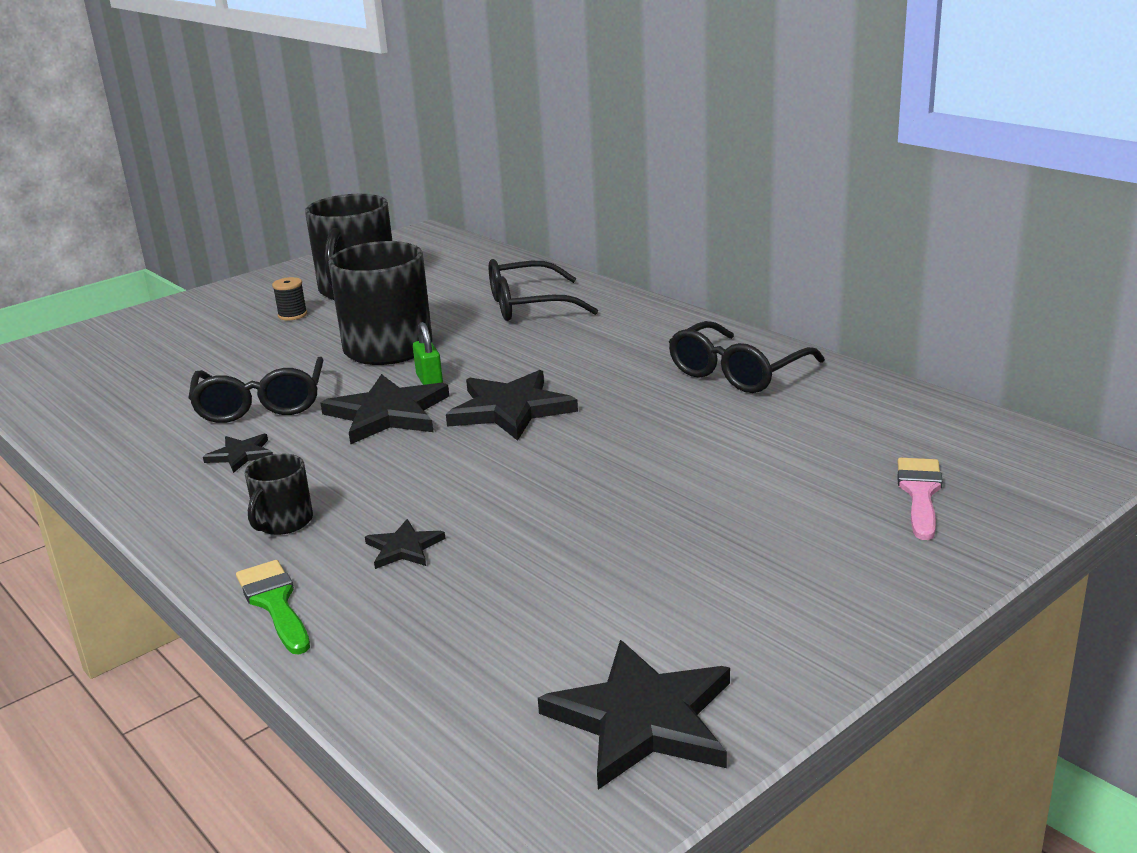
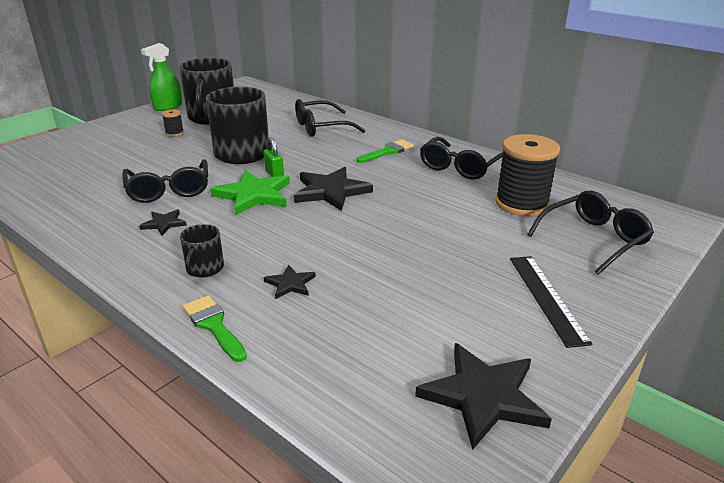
camera: 10 degrees left, 5 degrees up
(293, 272) = (168, 107): none -> green spray bottle
(387, 414) = (253, 195): black star -> green star
(625, 346) = (387, 151): none -> green brush
(800, 582) = (546, 298): none -> black ruler
(820, 434) = (521, 204): none -> black spool
(920, 493) = (593, 239): pink brush -> black glasses

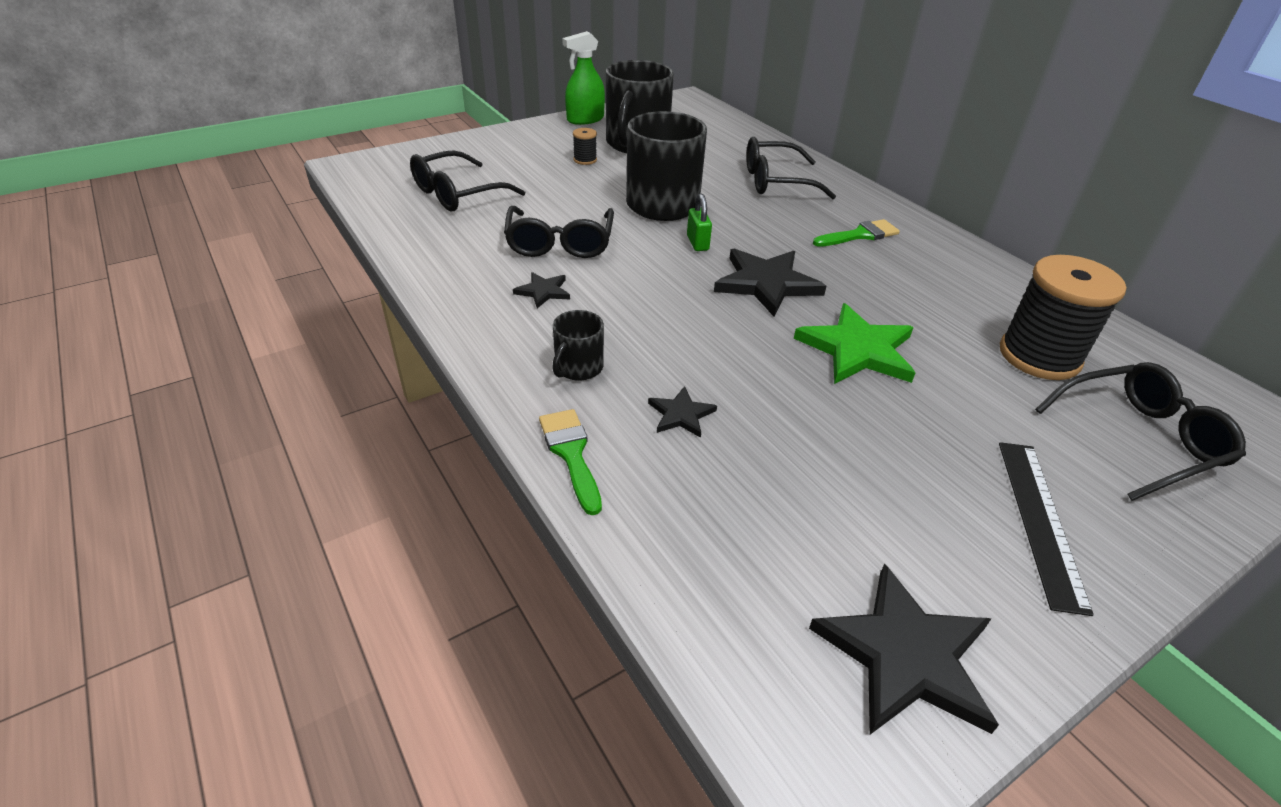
camera: 15 degrees right, 10 degrees up
(253, 195) = (663, 270): green star -> green star (857, 349)
(459, 167) = (959, 278): black glasses -> black glasses (457, 194)

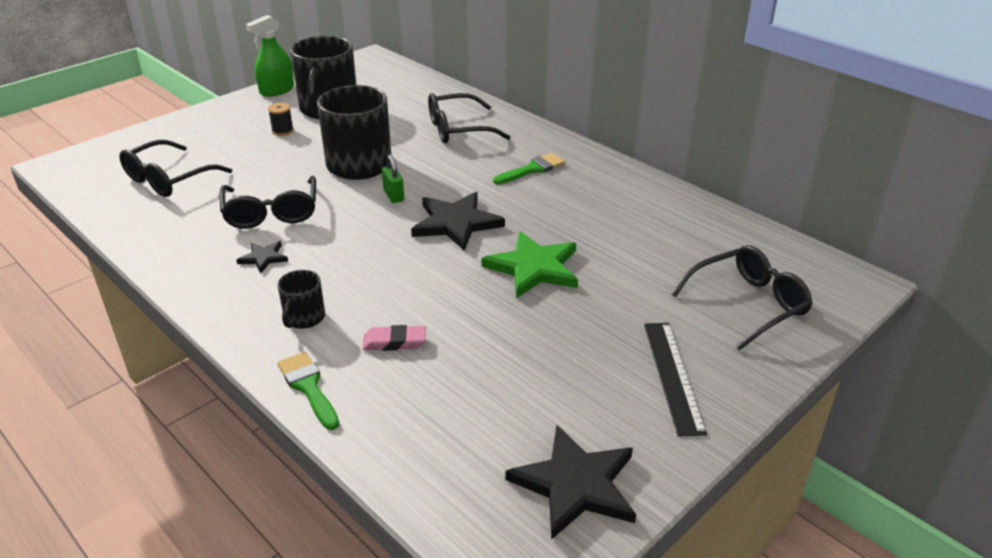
camera: 10 degrees left, 5 degrees down
(681, 414) = (394, 342): black star -> pink eraser
(1039, 356) = (676, 251): black spool -> none

